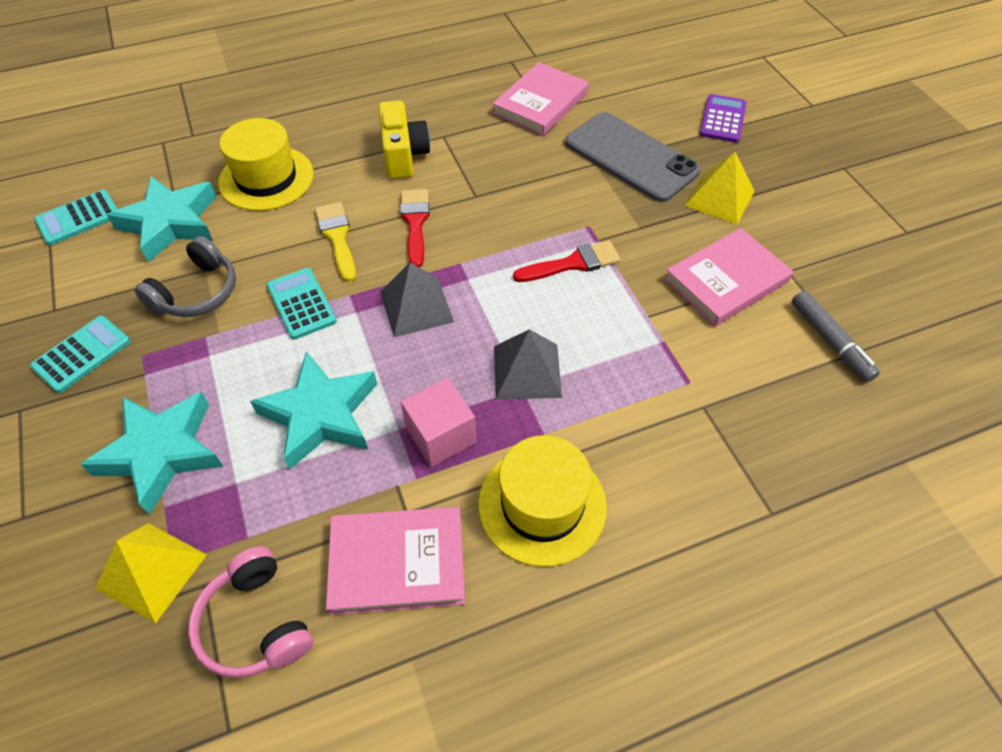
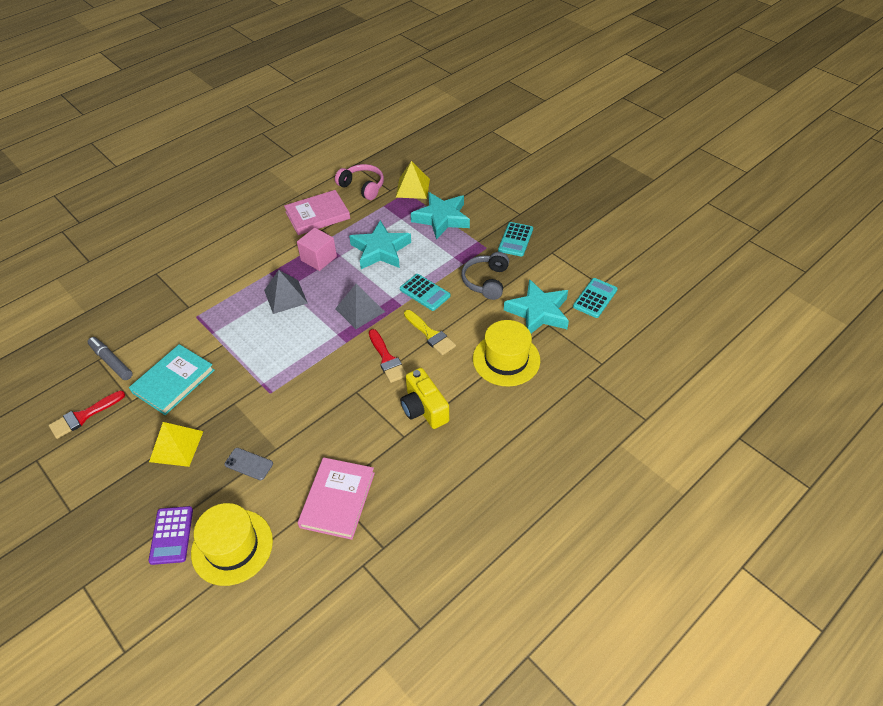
camera: 160 degrees right, 5 degrees down
(542, 504) = (262, 248): yellow hat -> yellow hat (232, 546)
(573, 263) = (274, 363): red brush -> red brush (83, 416)
(631, 157) = (249, 464): grey phone -> grey phone, size x0.43
(726, 280) = (173, 381): pink book -> turquoise book

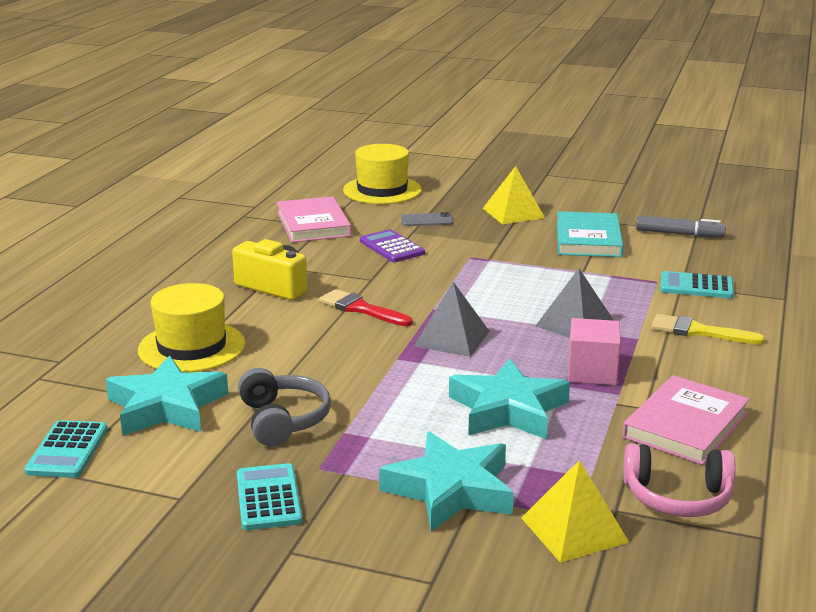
camera: 150 degrees right, 25 degrees down
(83, 416) = (633, 206): red brush -> none
(171, 535) = (442, 184): purple calculator -> purple calculator (392, 247)
(425, 292) = (374, 380): turquoise calculator -> turquoise calculator (696, 286)
(430, 334) = (322, 342): yellow brush -> yellow brush (698, 331)

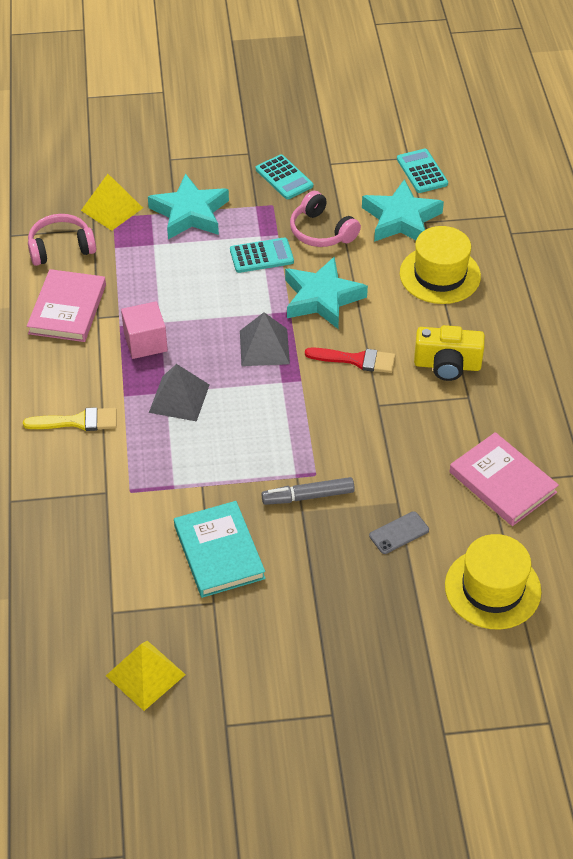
camera: 155 degrees right, 25 degrees up
(283, 420) = (321, 231): grey headphones -> pink headphones
(392, 247) = (397, 465): purple calculator -> none
(508, 409) = (187, 286): turquoise star -> turquoise star (322, 298)
(513, 213) = (320, 585): yellow pyramid -> yellow pyramid (145, 675)
(679, 234) = (129, 600): grey marker -> grey marker (308, 496)
(696, 286) = (92, 494): turquoise calculator -> turquoise calculator (261, 256)

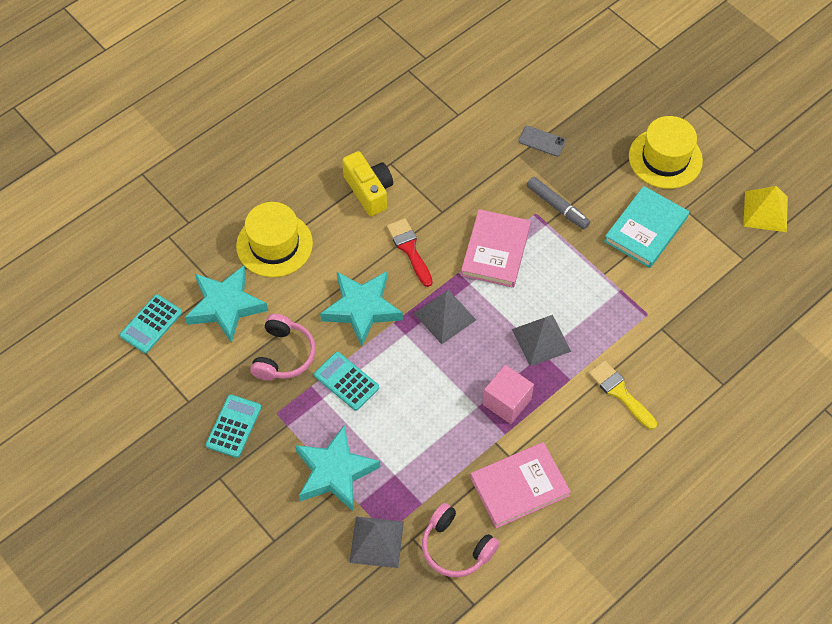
camera: 125 degrees left, 10 degrees up
(112, 209) = (376, 541): yellow pyramid -> grey pyramid
(492, 588) = (541, 73): yellow hat -> yellow hat (665, 158)
(502, 482) = (452, 108): pink book -> pink book (495, 251)

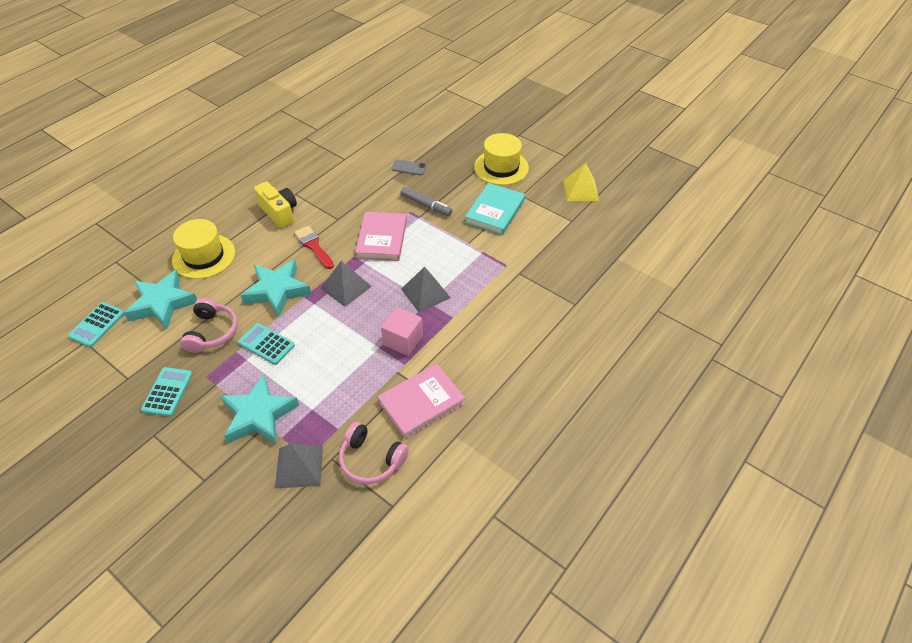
camera: 10 degrees left, 10 degrees down
(620, 392) = (494, 321): yellow brush -> none

